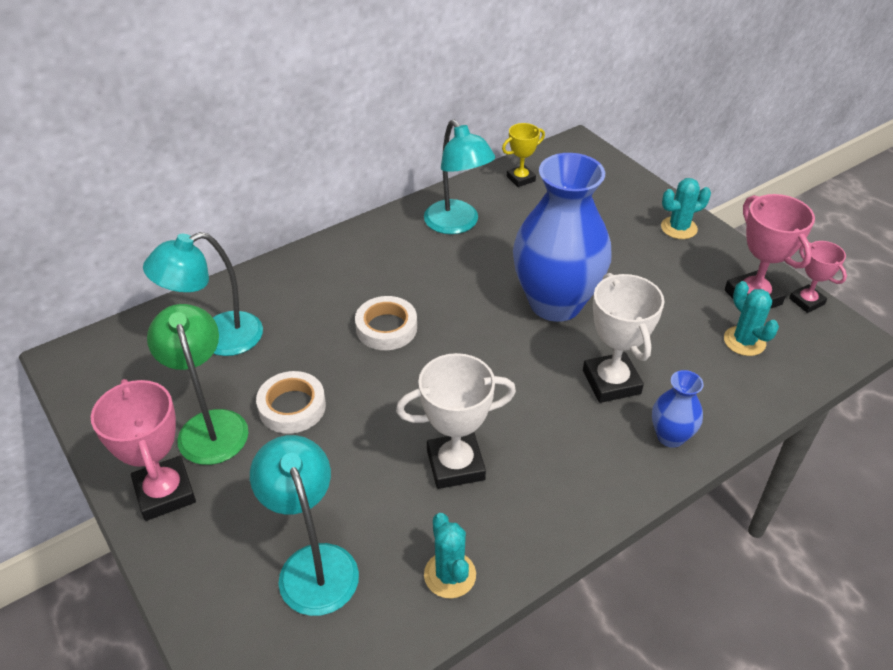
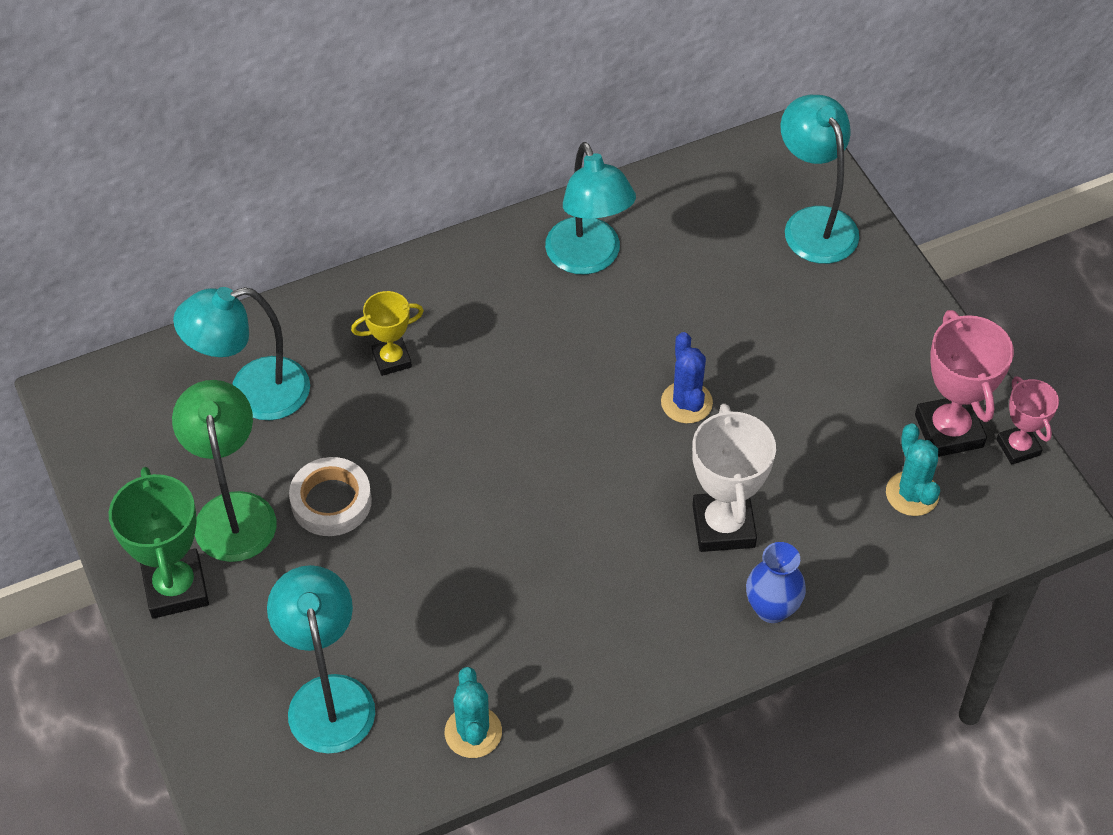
camera: 10 degrees right, 10 degrees up
(165, 492) = (176, 588): pink trophy -> green trophy
(386, 328) = (463, 408): white tape -> none
(455, 465) = (508, 605): white trophy -> none
(520, 179) = (695, 191): yellow trophy -> yellow trophy (392, 359)
(555, 303) = (686, 402): blue vase -> blue cactus
(608, 187) = (814, 223): none -> turquoise lamp
(679, 228) = (889, 306): turquoise cactus -> none

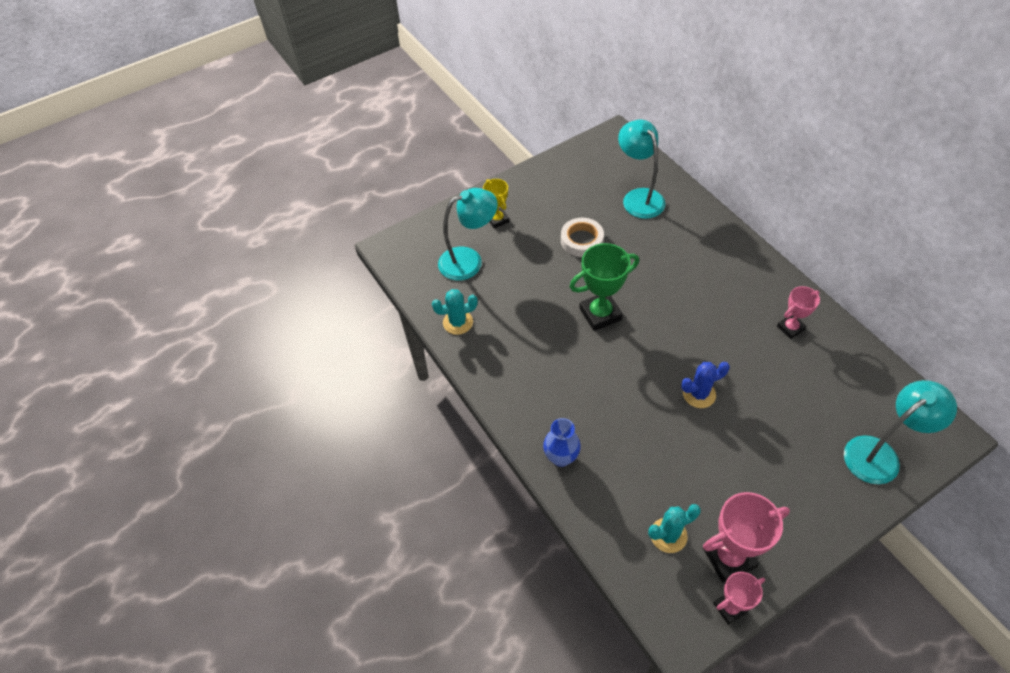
camera: 85 degrees right, 0 degrees up
(176, 588) = (518, 193): green trophy -> green trophy (600, 314)
(233, 511) = (566, 204): green lamp -> none
(392, 359) = (680, 248): yellow trophy -> yellow trophy (497, 220)
(588, 259) = (790, 328): turquoise lamp -> pink trophy
(723, 526) = (613, 424): white trophy -> none

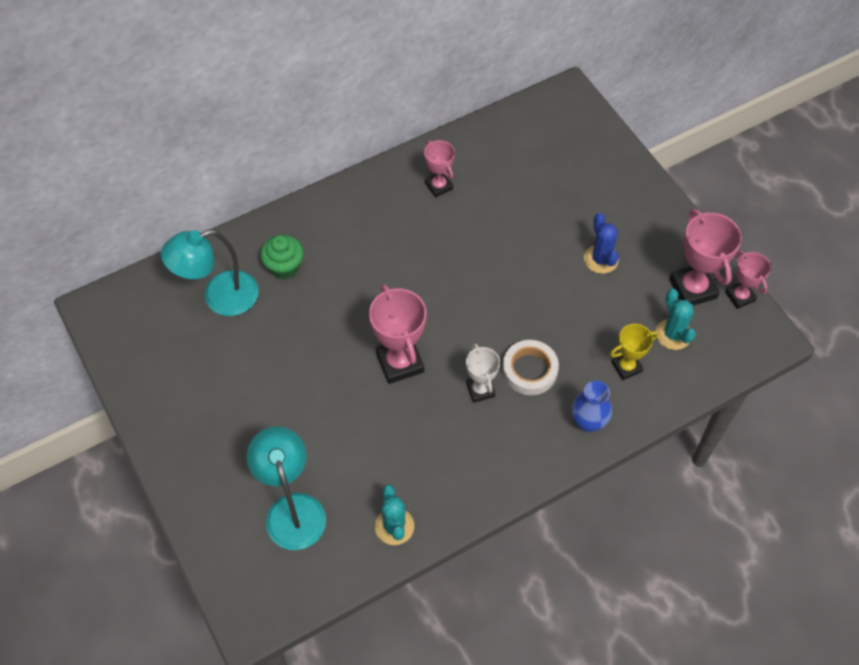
camera: 90 degrees left, 5 degrees up
(497, 220) = (224, 469): yellow trophy -> yellow trophy (626, 367)
(582, 240) = (281, 370): white tape -> white tape (529, 370)
(582, 372) = (480, 390): none -> white trophy
(600, 314) = (400, 362): green trophy -> pink trophy
(675, 231) = (284, 267): none -> green cupcake
(699, 394) = (515, 282): blue cactus -> blue cactus (601, 259)
(880, 454) = (587, 150): turquoise lamp -> none

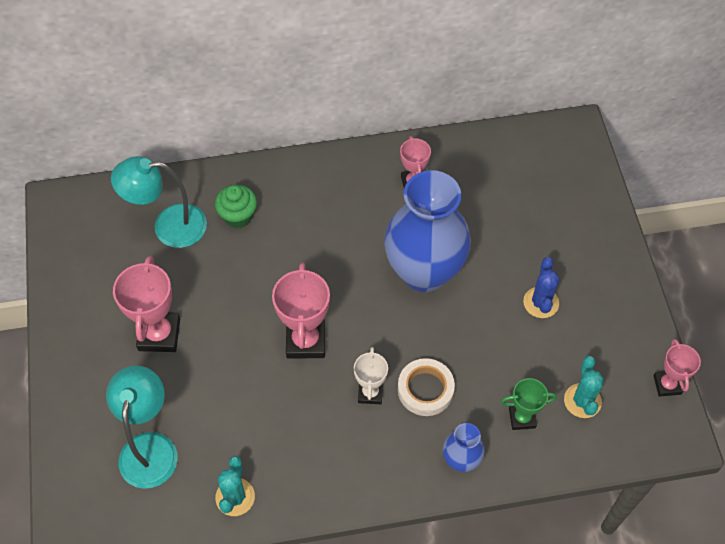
camera: 20 degrees right, 0 degrees up
(483, 264) = (424, 272): none -> blue vase
(626, 367) = (522, 418): yellow trophy -> green trophy
(693, 288) = (621, 361): pink trophy -> pink trophy (159, 334)

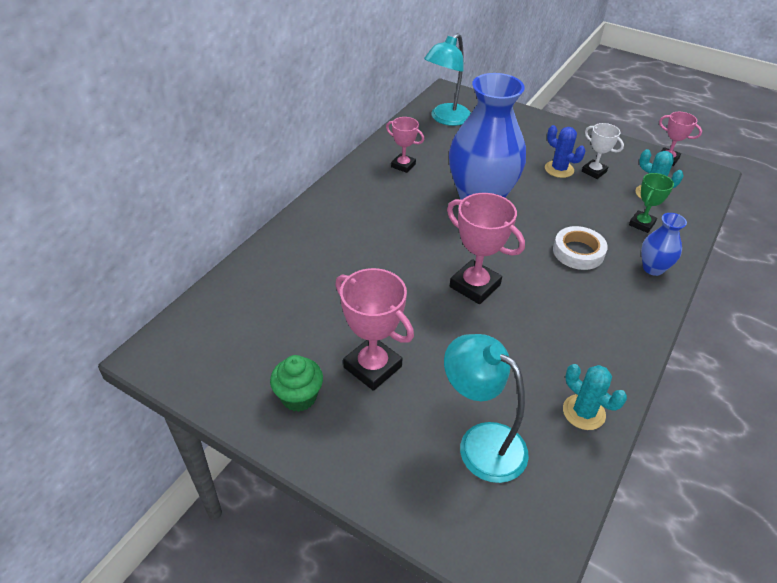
camera: 50 degrees left, 15 degrees down
(168, 226) = (275, 299): turquoise lamp -> turquoise lamp (445, 119)
(238, 216) = (319, 256): green cupcake -> green cupcake (299, 397)
(370, 393) = (555, 279): white trophy -> white trophy (594, 171)

